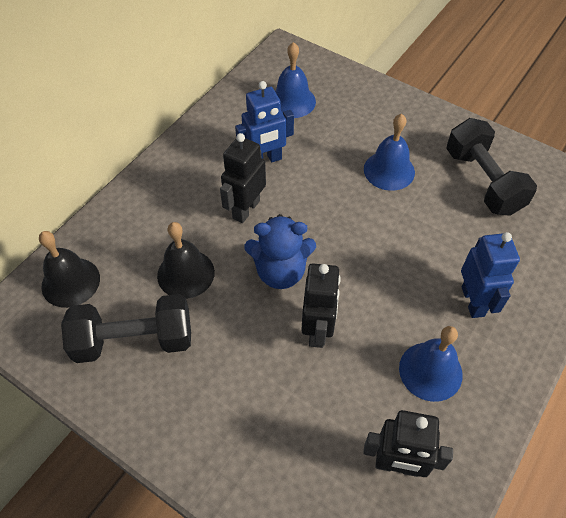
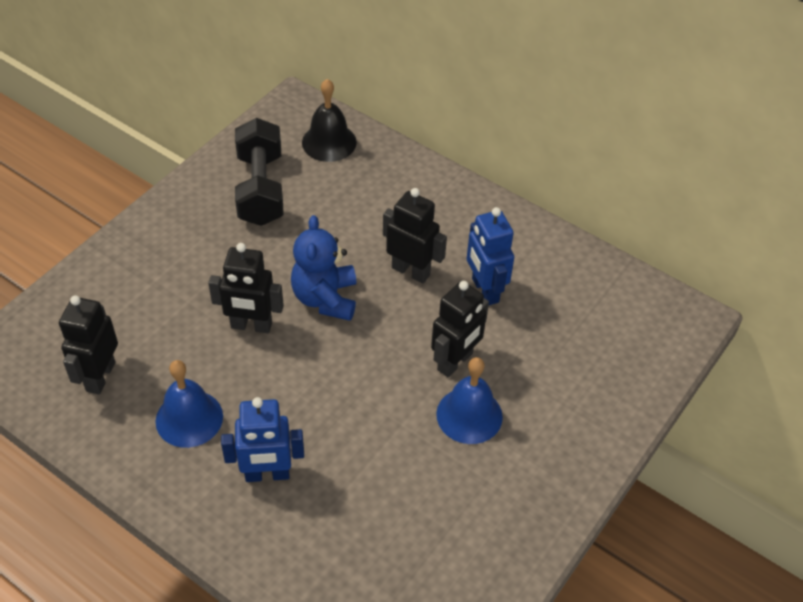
camera: 90 degrees right, 5 degrees down
(186, 273) = (330, 223): black bell -> none
(292, 101) = (589, 321): blue bell -> none
(340, 179) = (455, 362): none -> black robot
(483, 181) = (450, 522): black dumbbell -> none

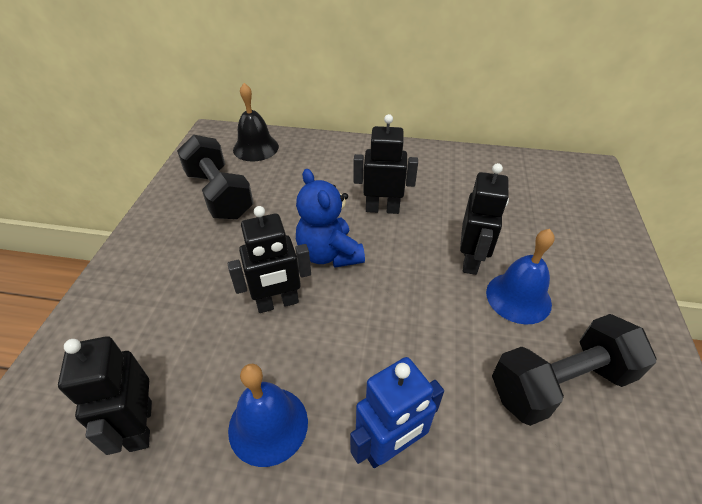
camera: 25 degrees left, 5 degrees down
(439, 496) = (560, 383): none -> black dumbbell
(484, 290) = (447, 201): blue robot -> none

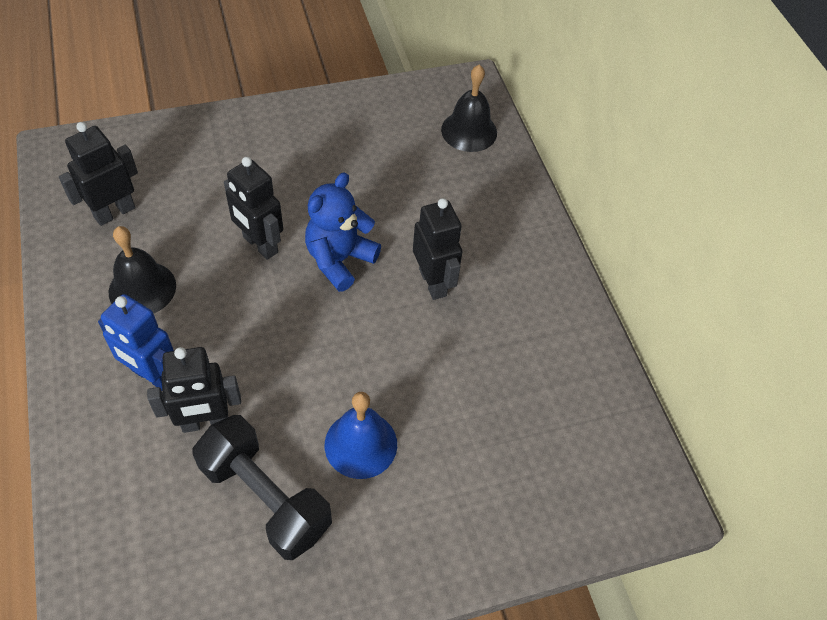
camera: 60 degrees right, 10 degrees up
(219, 194) = (375, 137): black dumbbell -> none
(268, 425) = (142, 288): blue bell -> black bell
(471, 260) = (394, 388): black robot -> black robot (205, 422)

